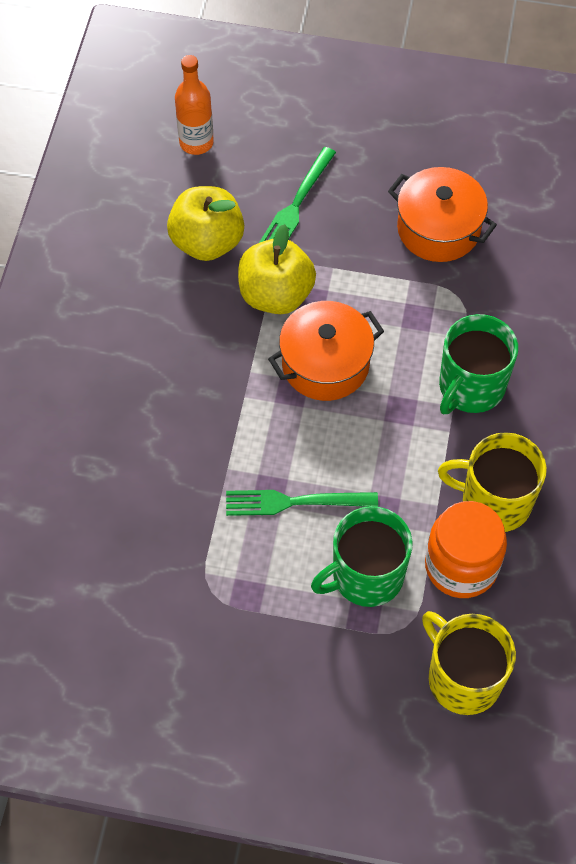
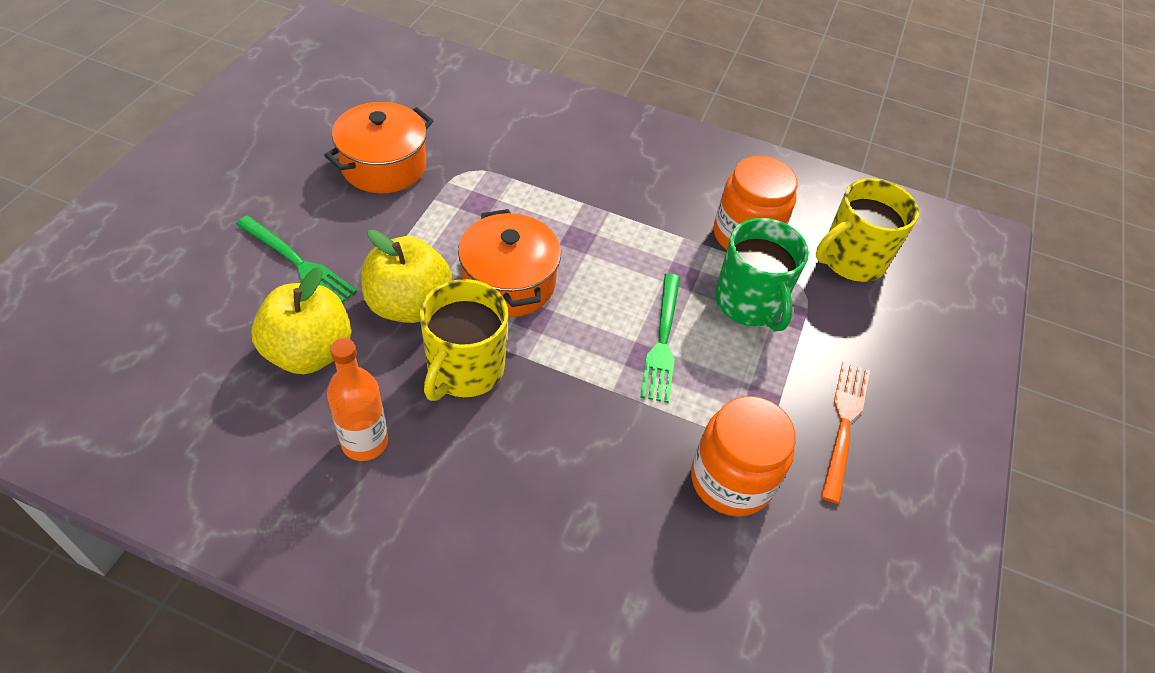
camera: 85 degrees left, 10 degrees down
(158, 574) = (731, 480): none -> orange jar
(196, 142) = (157, 335): orange bottle -> orange bottle (365, 442)
(240, 670) = (844, 424): none -> orange fork
(470, 387) = (567, 186): green mug -> none
(494, 501) = (685, 200): yellow mug -> yellow mug (464, 370)

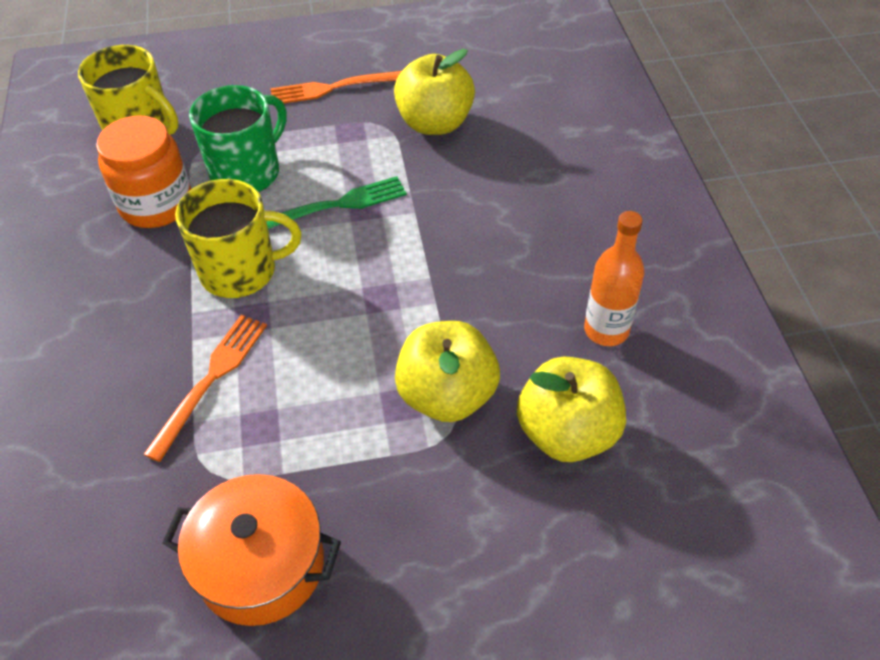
camera: 115 degrees left, 0 degrees up
(298, 263) = (478, 530): green fork -> none
(464, 370) = (479, 310): yellow mug -> yellow mug (240, 271)
(509, 282) = (354, 337): orange pot -> none
(539, 198) = (211, 380): none -> orange fork
(731, 480) = (435, 123): orange jar -> yellow apple

